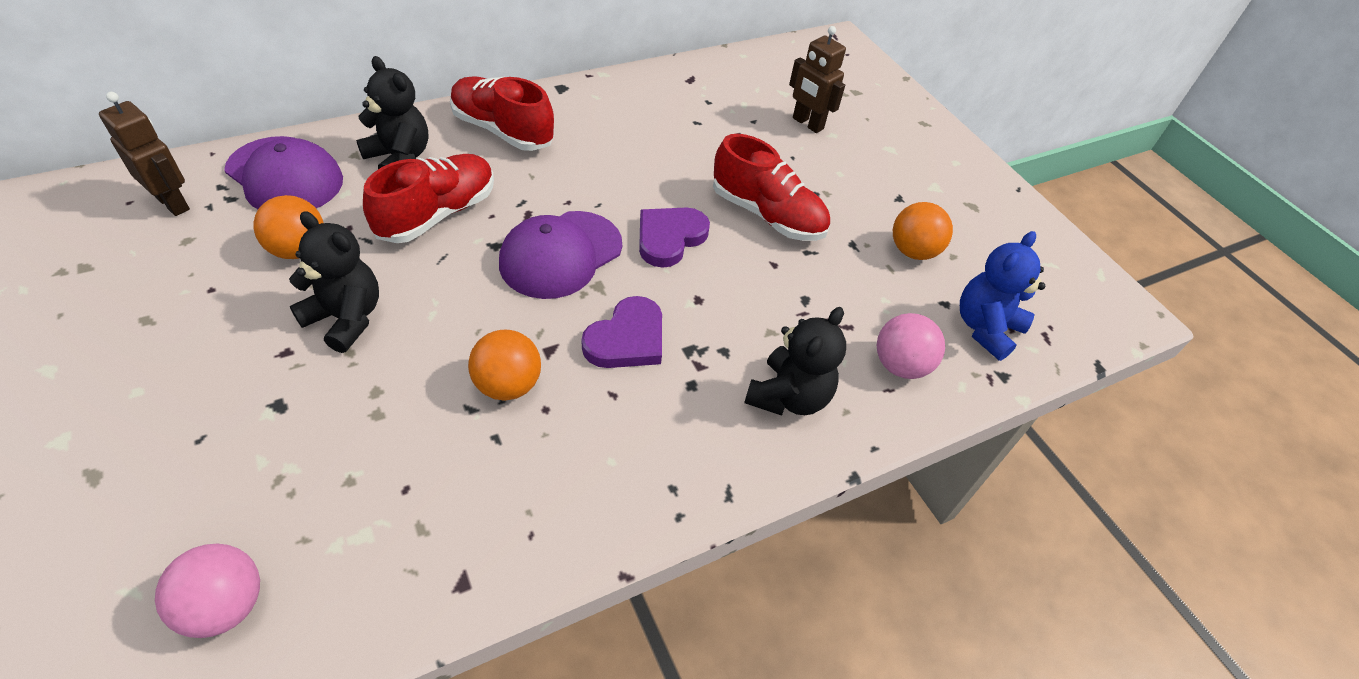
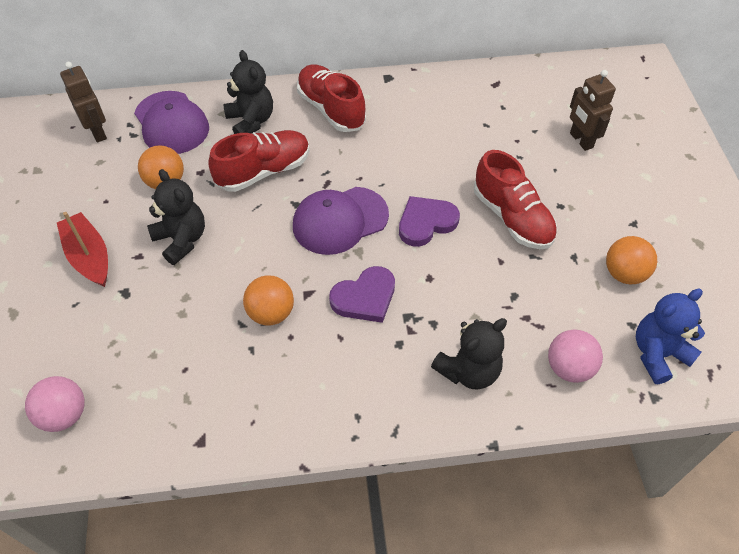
camera: 25 degrees right, 5 degrees up
(205, 368) = (89, 256): none -> red boat

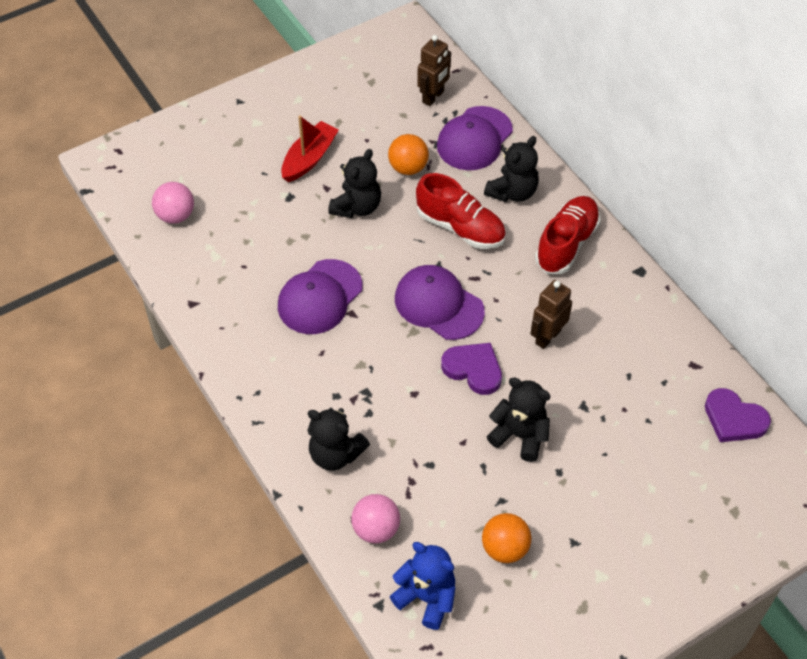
camera: 65 degrees right, 0 degrees up
(271, 313) = (320, 297): orange ball -> purple cap
(365, 297) = (368, 354): purple heart -> purple heart (734, 419)
(512, 217) = (520, 435): red shoe -> black teddy bear
(581, 140) = (660, 466): brown robot -> brown robot (547, 337)

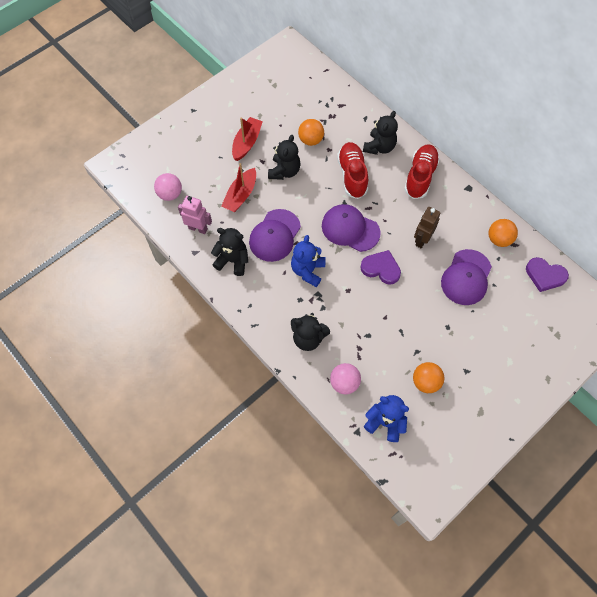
camera: 10 degrees left, 10 degrees up
(205, 270) = (198, 228): none -> pink robot
(282, 232) = (241, 195): none -> red boat
(358, 356) = (308, 271): none -> blue teddy bear
(433, 97) = (316, 90): brown robot -> none
(460, 227) = (352, 175): red shoe -> red shoe turned 120 degrees counterclockwise
(474, 139) = (348, 115): purple cap -> purple cap (466, 277)
(520, 435) = (419, 307): black teddy bear -> black teddy bear (233, 260)
(671, 354) = (499, 239): none -> orange ball

